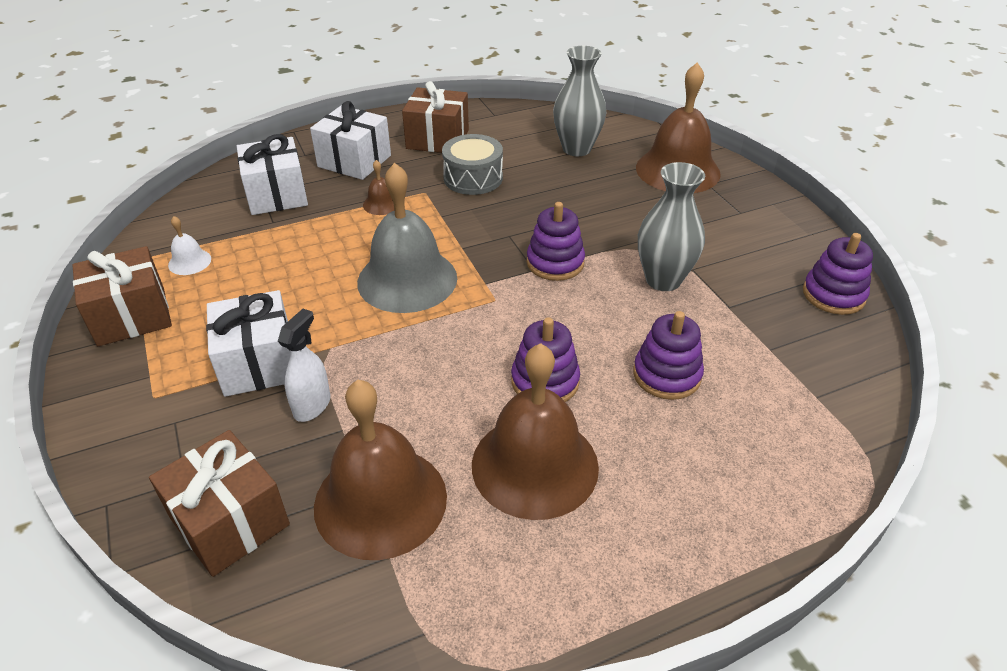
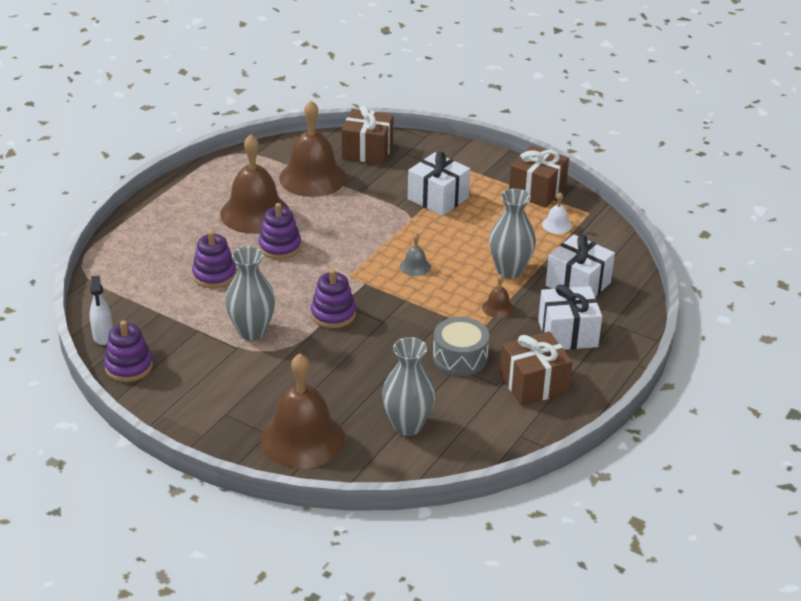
camera: 145 degrees right, 5 degrees down
(312, 405) = (386, 194): white spray bottle -> white spray bottle (103, 336)
(317, 233) = (509, 270): none -> grey vase
(407, 279) = (415, 266): grey bell -> grey bell, size x0.43

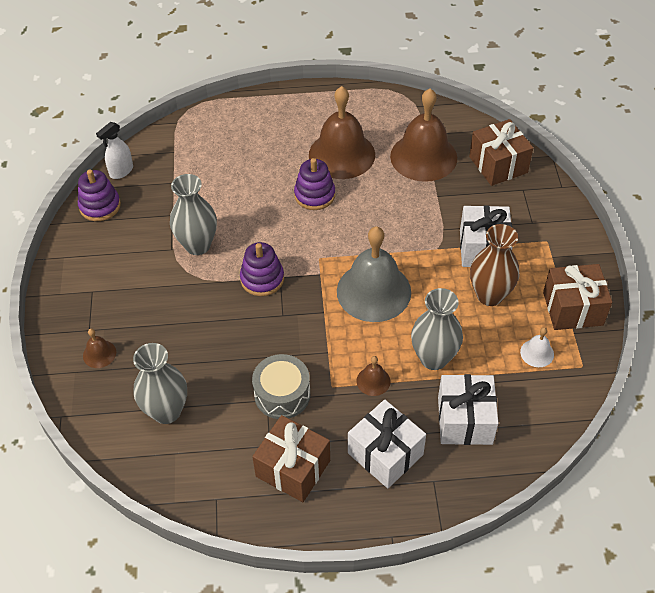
camera: 55 degrees right, 15 degrees up
(214, 275) = (244, 182): purple stacking toy -> none
(302, 438) = (99, 354): brown bell -> brown bell, size x0.43
(415, 266) = (373, 291): grey bell -> grey bell, size x2.34
(483, 218) = (490, 295): none -> brown vase

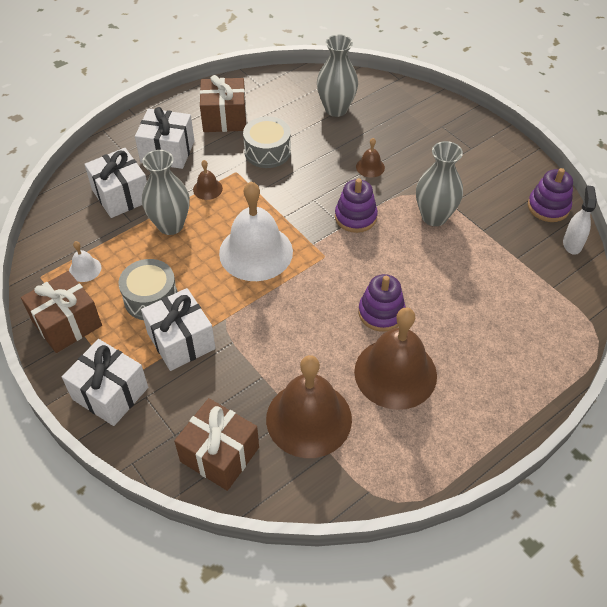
camera: 145 degrees right, 0 degrees up
(99, 354) = (417, 117): brown bell -> brown bell (370, 167)
(373, 291) = (256, 252): grey bell -> white bell
(490, 295) = (151, 298): brown vase -> grey drum
(558, 237) = (110, 393): none -> white gift

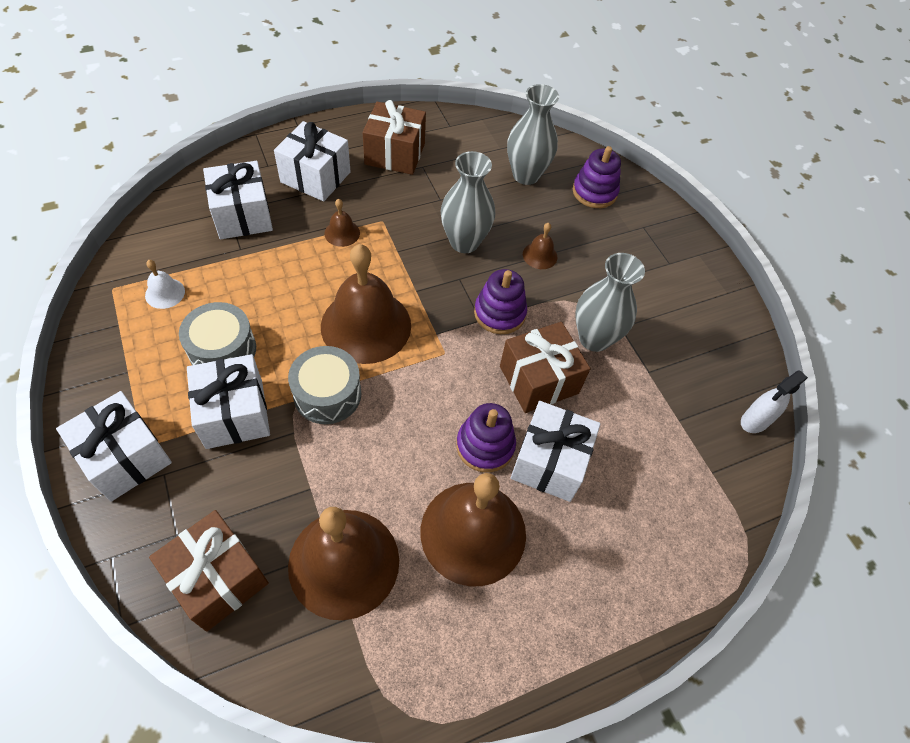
camera: 10 degrees right, 5 degrees up
(67, 323) = (116, 354): brown gift -> brown gift (539, 380)
(170, 225) = (282, 266): grey vase -> grey vase (464, 242)
(256, 252) = (366, 325): white bell -> brown bell
(267, 151) = (427, 206): grey drum -> grey drum (327, 394)
(433, 311) = (549, 462): none -> white gift
(548, 207) = (740, 363): purple stacking toy -> purple stacking toy (594, 192)
(572, 244) = (755, 421): white spray bottle -> white spray bottle turned 150 degrees counterclockwise

